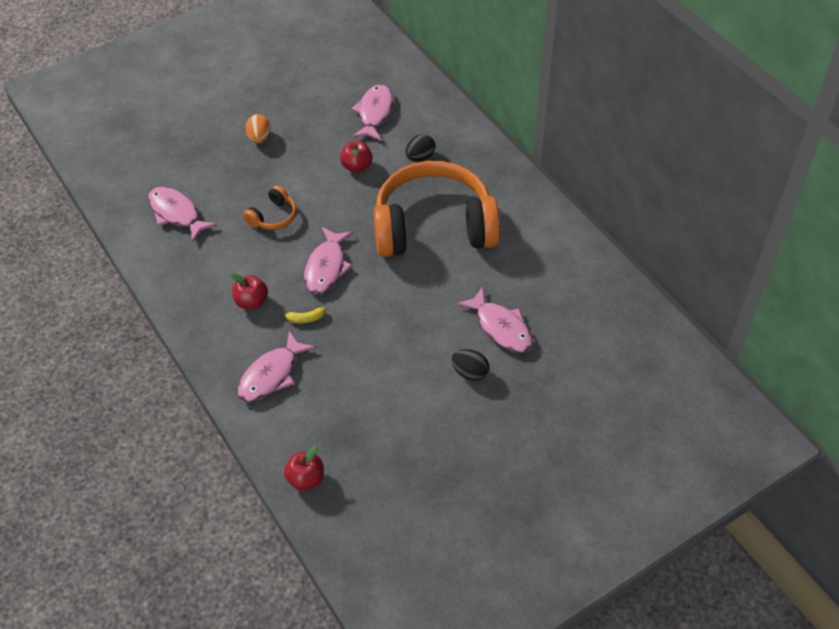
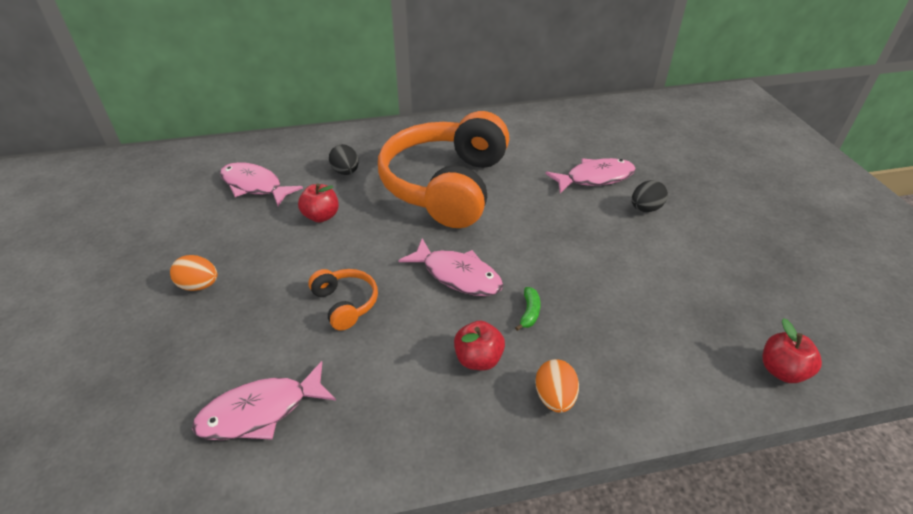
camera: 70 degrees left, 10 degrees down
(234, 349) = (554, 397): none -> orange egg
(271, 375) = (610, 367): pink fish -> none
(305, 319) = (529, 312): yellow banana -> green banana

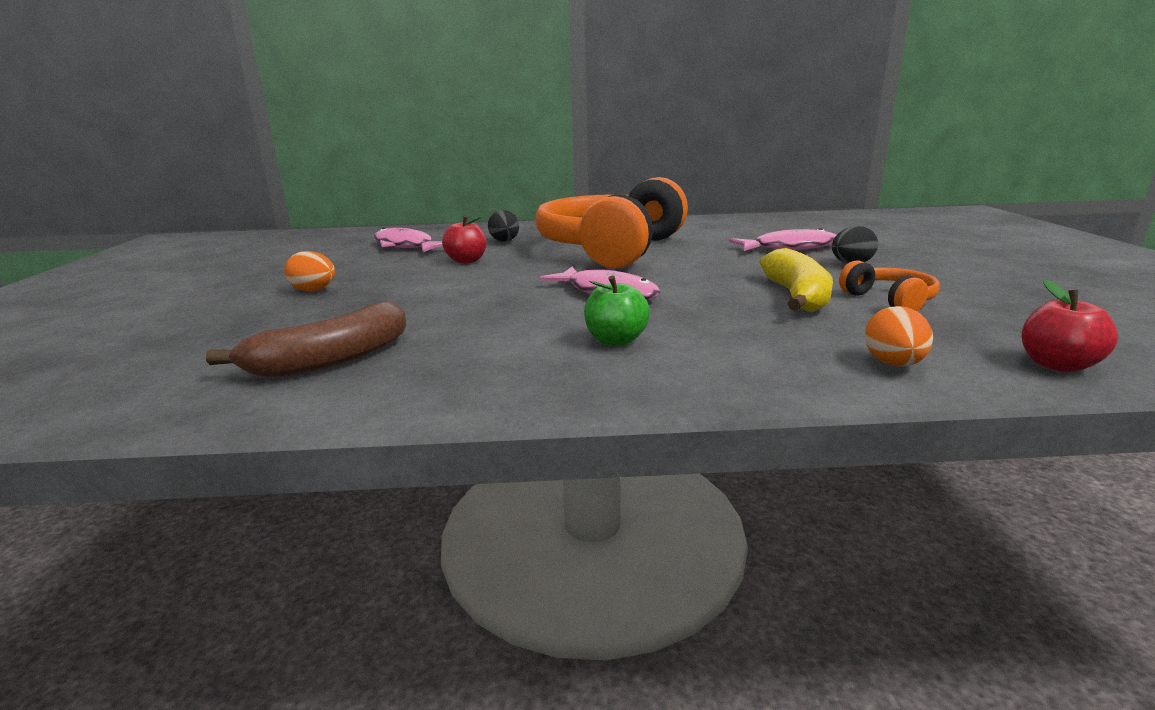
camera: 10 degrees right, 20 degrees down
(260, 411) = (330, 360): pink fish -> brown banana
(345, 303) = (468, 304): orange headphones -> orange headphones (889, 300)
(478, 359) = (616, 340): red apple -> green apple
(529, 312) = (691, 316): green banana -> none
(554, 397) = (712, 369): orange egg -> orange egg (893, 364)
(606, 273) = (797, 296): none -> yellow banana

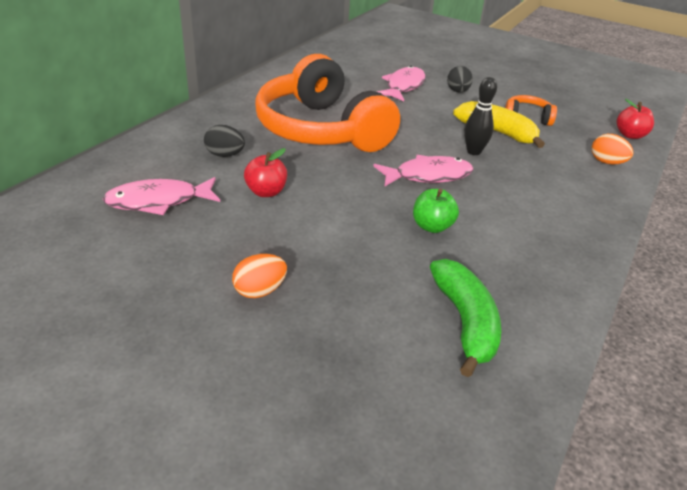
camera: 60 degrees left, 15 degrees up
(330, 360) = (465, 322): brown banana -> green banana
(616, 340) = (519, 210): green apple -> green apple (432, 226)
(713, 297) = (473, 151): none -> black bowling pin

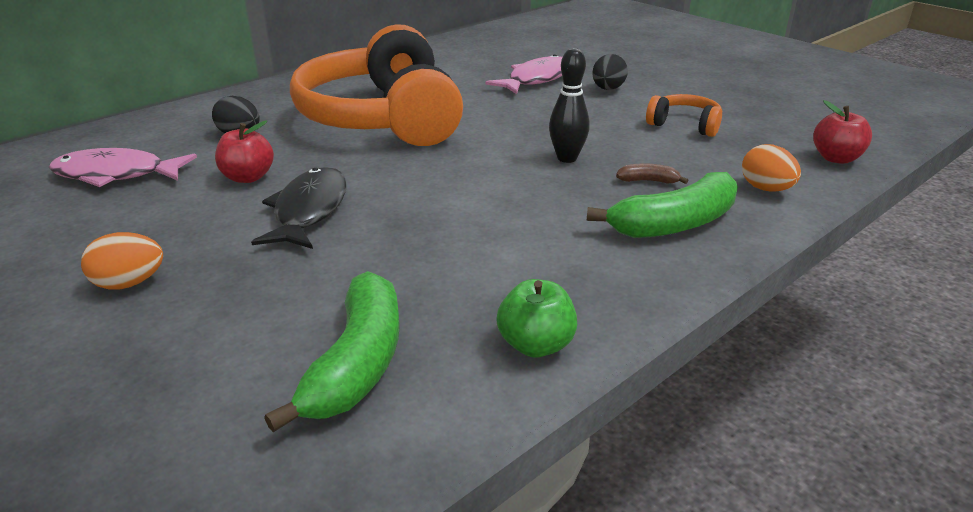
camera: 20 degrees right, 5 degrees down
(336, 214) = (309, 210): none -> black fish
(428, 176) = (475, 180): pink fish -> none
(432, 226) = (423, 239): green apple -> green apple (536, 345)
(497, 132) = (623, 139): yellow banana -> none
(536, 164) = (648, 181): none -> brown banana
(573, 194) = (674, 224): none -> green banana

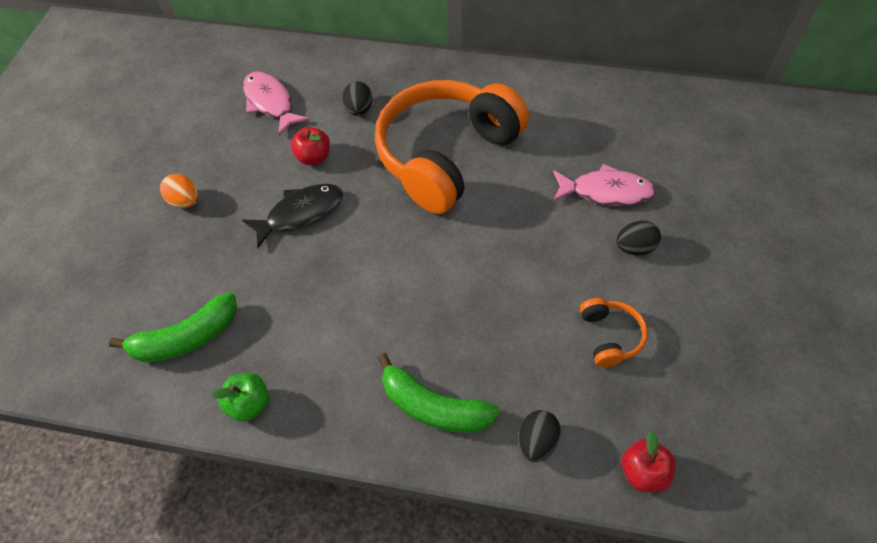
camera: 55 degrees right, 25 degrees up
(567, 158) = (478, 294): black bowling pin -> none
(648, 181) = (485, 361): brown banana -> none
(766, 189) = (537, 442): orange egg -> black egg

